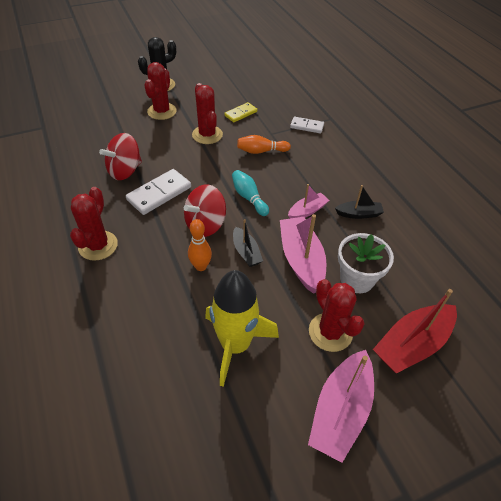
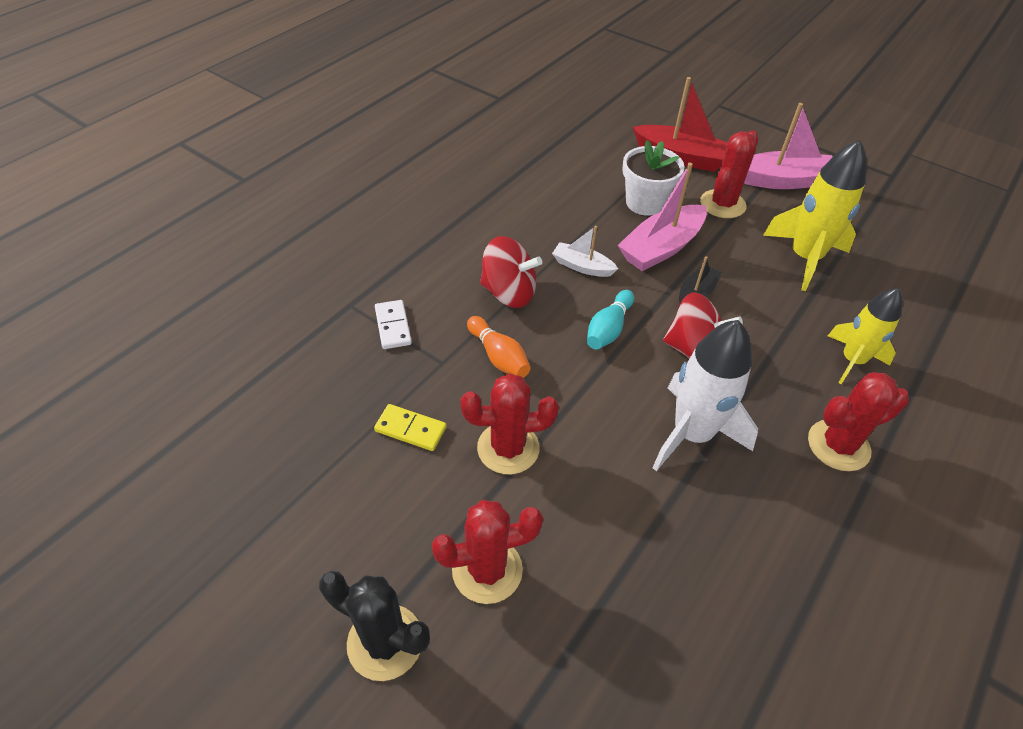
camera: 120 degrees left, 0 degrees up
(125, 171) = (690, 515): red spinning top -> red spinning top (509, 293)
(134, 297) = (852, 360): none -> yellow rocket
(159, 193) = (692, 434): white domino -> white rocket
(201, 266) = (755, 324): orange bowling pin -> none
(207, 135) = (508, 448): red cactus -> red cactus turned 45 degrees clockwise
(307, 211) = (582, 266): pink boat -> white boat
(359, 214) = (548, 224): black boat -> none

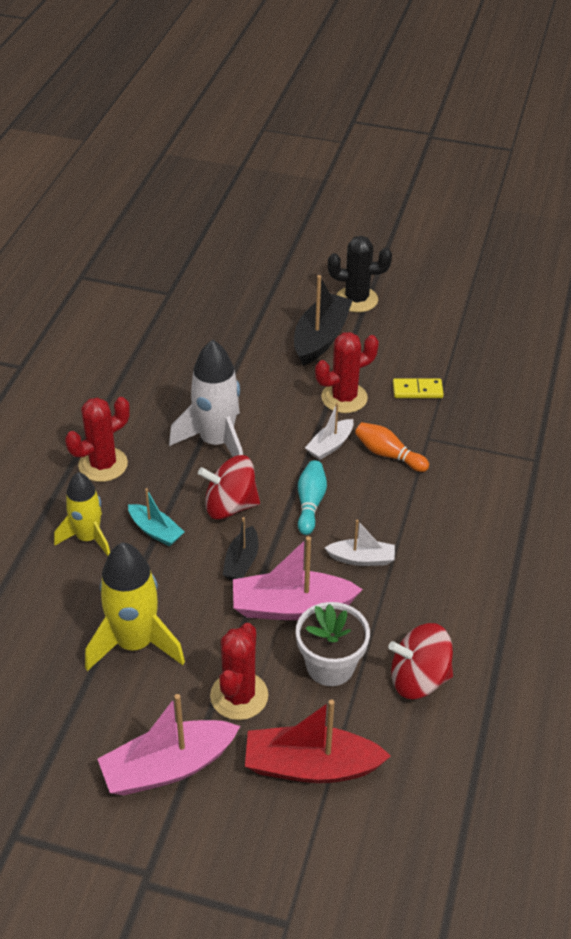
camera: 160 degrees right, 5 degrees down
(393, 326) = (487, 453): white domino -> none
(487, 570) = (320, 338): red cactus -> black boat
(509, 293) = (414, 510): red spinning top -> red spinning top (418, 679)
(557, 387) = (330, 445): none -> white boat
(661, 248) = (291, 607): pink boat -> pink boat turned 120 degrees counterclockwise
(778, 347) = (155, 531): none -> turquoise boat

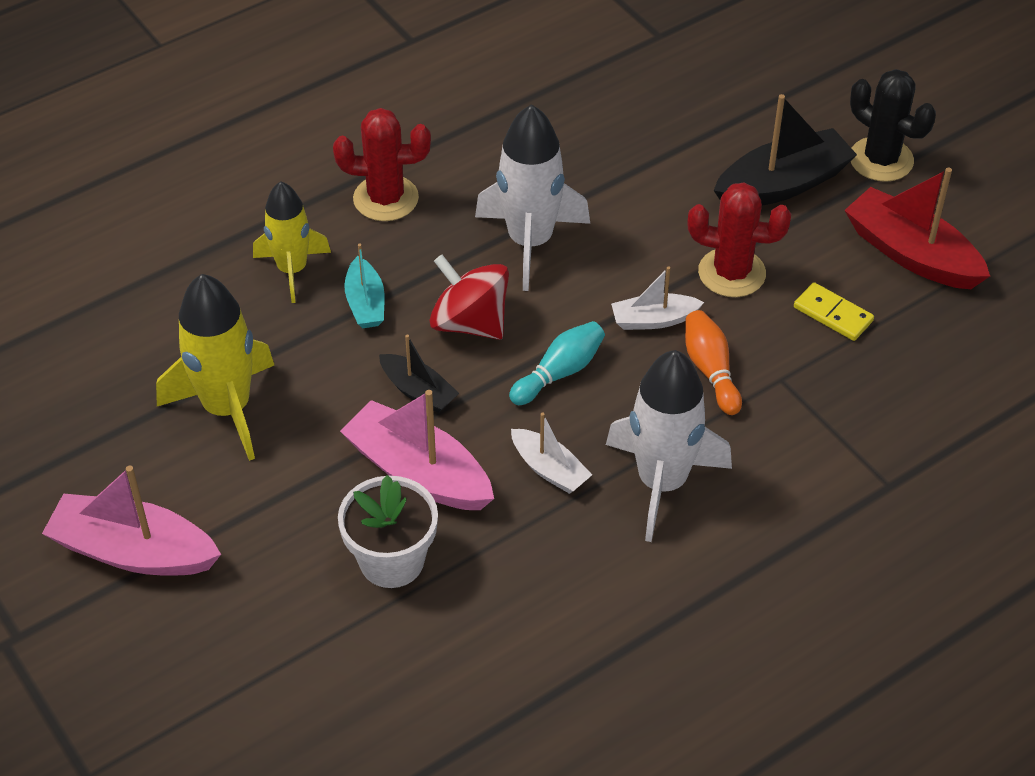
camera: 40 degrees right, 5 degrees up
(239, 696) = (270, 528): red cactus -> none
(241, 562) = (418, 391): black boat -> black boat turned 105 degrees counterclockwise
(311, 766) = (264, 647): red boat -> red boat (911, 254)
(418, 679) = (468, 638): red spinning top -> none
(427, 528) = (662, 482): none -> white rocket

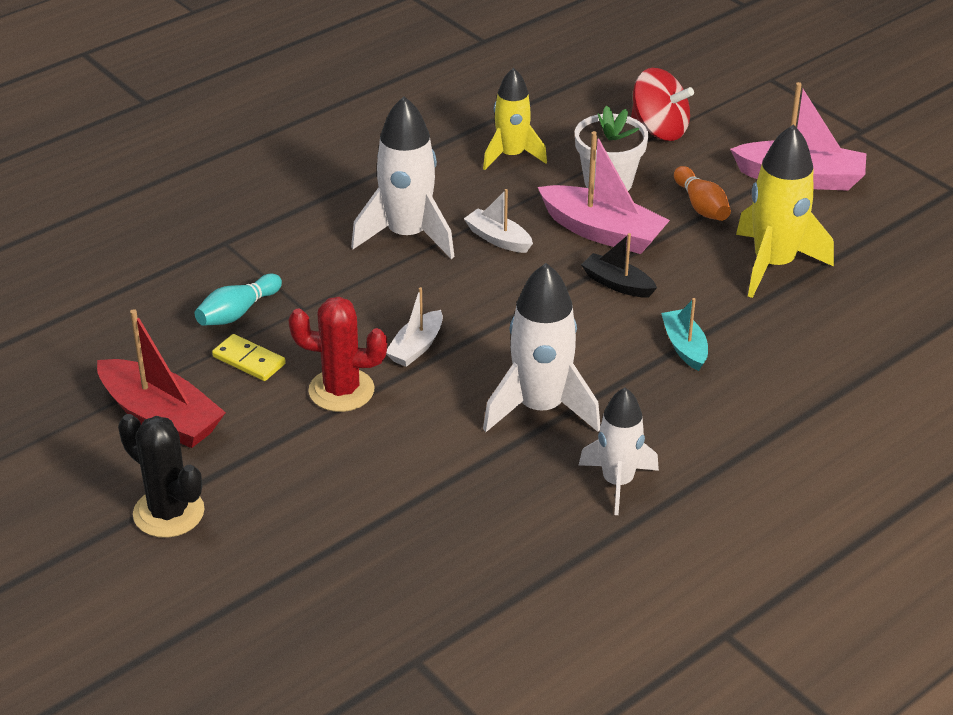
camera: 175 degrees right, 10 degrees down
(292, 270) = (763, 371): yellow rocket -> yellow rocket (511, 156)
(386, 198) = (696, 441): red cactus -> none
(470, 164) = (617, 482): none -> white rocket
(470, 323) = (584, 336): red spinning top -> red spinning top (659, 129)
(559, 373) = (498, 303): turquoise bowling pin -> turquoise bowling pin (237, 312)
(654, 320) = (416, 347): white boat -> white boat turned 135 degrees clockwise
(711, 370) = (365, 311): orange bowling pin -> orange bowling pin (701, 206)
(782, 184) = (281, 479): black boat -> none

